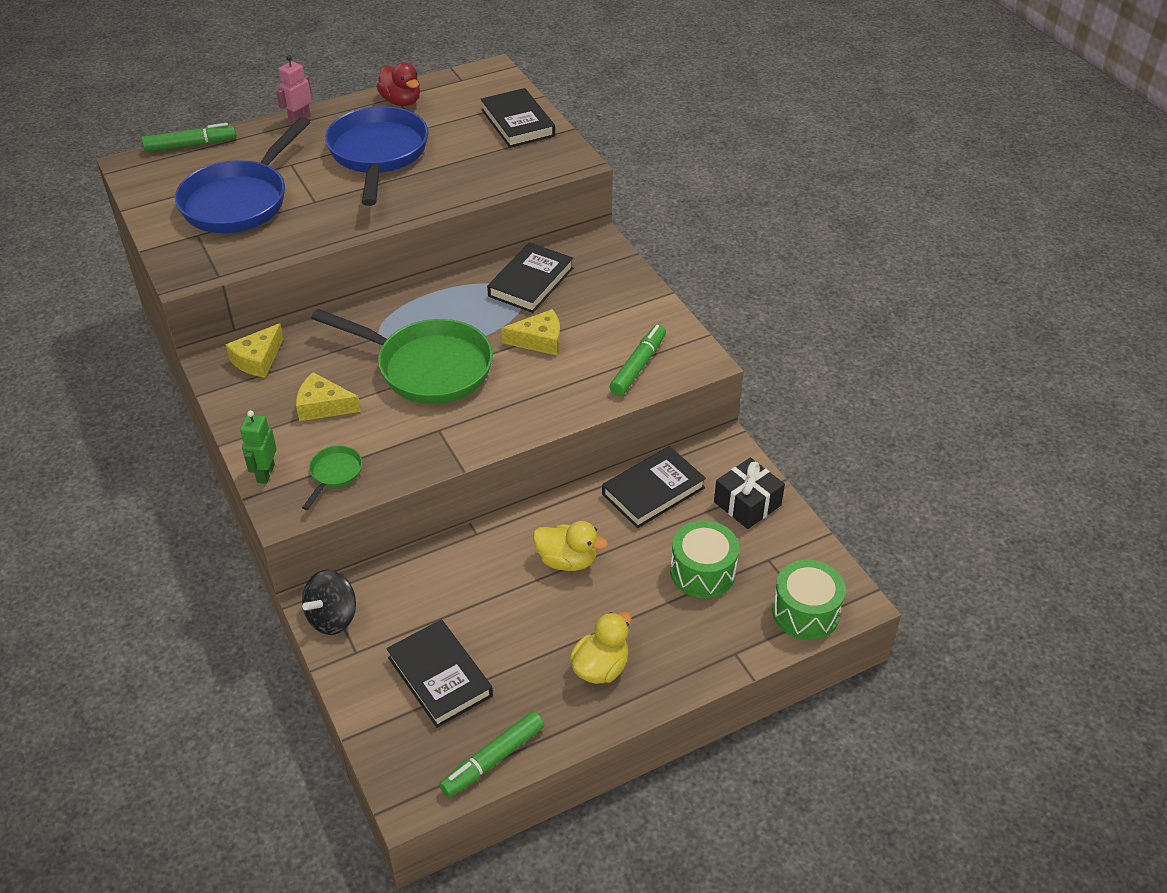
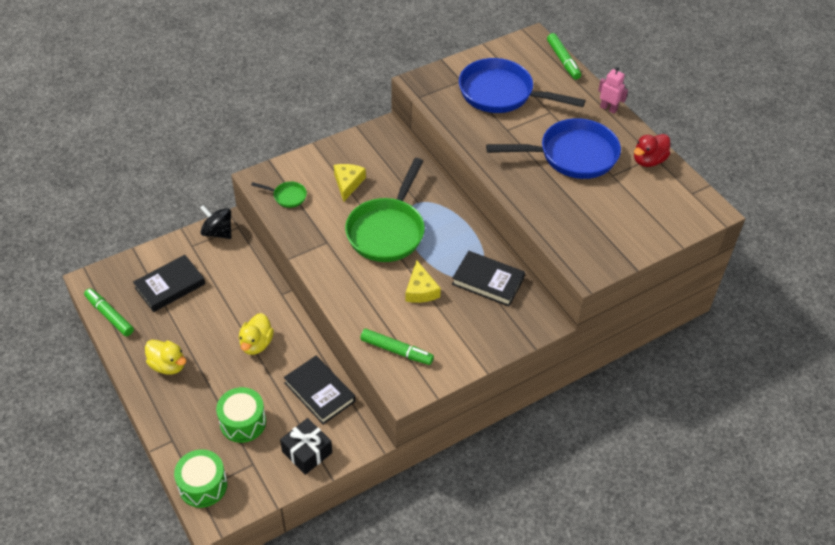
camera: 85 degrees right, 5 degrees up
(258, 359) = (390, 147): yellow cheese -> none
(265, 473) = (288, 166): green robot -> none
(517, 123) = (636, 233): black book -> none

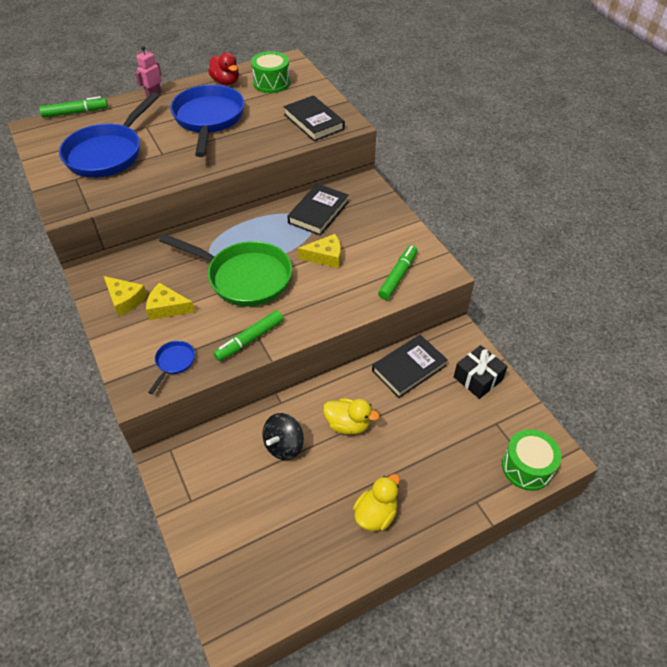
camera: 85 degrees left, 0 degrees up
(109, 315) = (295, 595): green marker -> green marker (249, 340)
(170, 286) = (254, 522): black book -> black book (314, 122)
(218, 232) = (174, 471): black spinning top -> black spinning top (284, 445)
(243, 422) = (448, 434): green drum -> green drum (271, 83)
(287, 196) = (174, 363): green pan -> blue pan
(356, 156) = (125, 300): none -> yellow cheese

